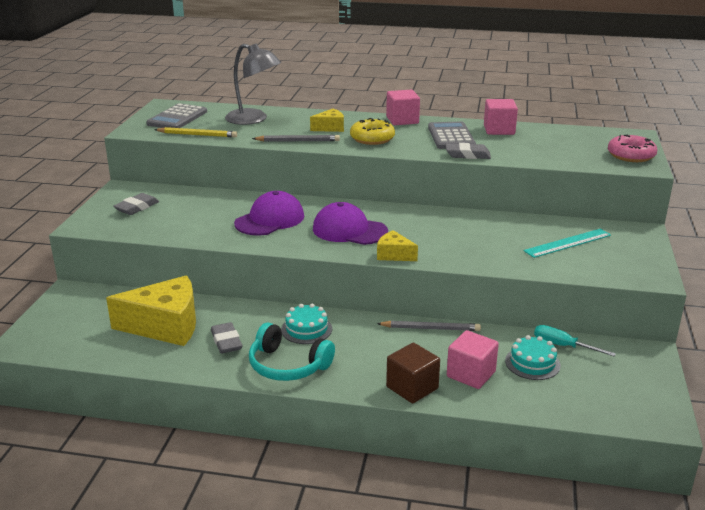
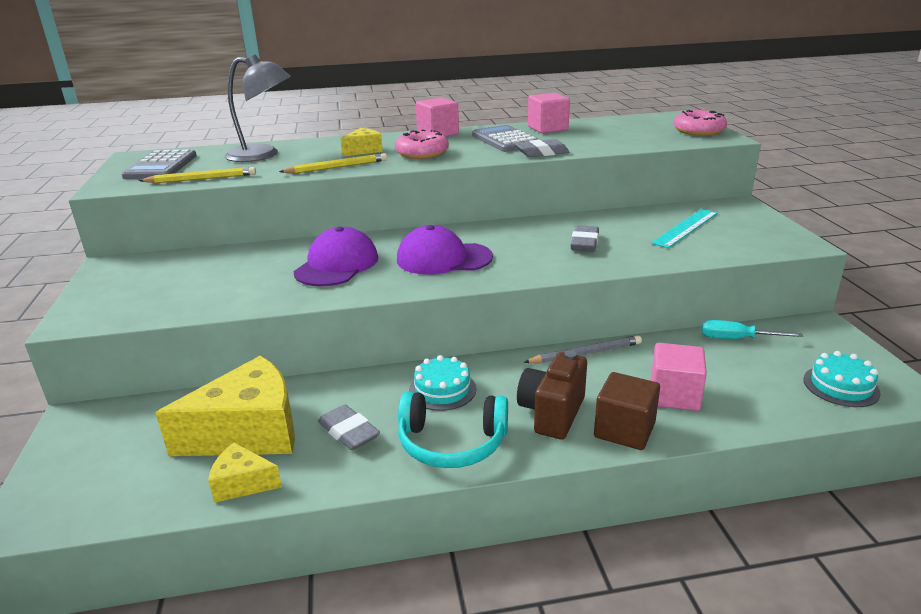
camera: 20 degrees left, 0 degrees up
(137, 207) = (145, 283): grey eraser -> grey eraser (584, 243)
(298, 141) = (336, 167): grey pencil -> yellow pencil
(370, 364) = (552, 413): none -> brown camera
(372, 139) = (422, 153): yellow donut -> pink donut
(394, 255) = (518, 274): yellow cheese -> yellow cheese (242, 483)
(532, 363) = (725, 365): turquoise cake -> turquoise cake (841, 386)

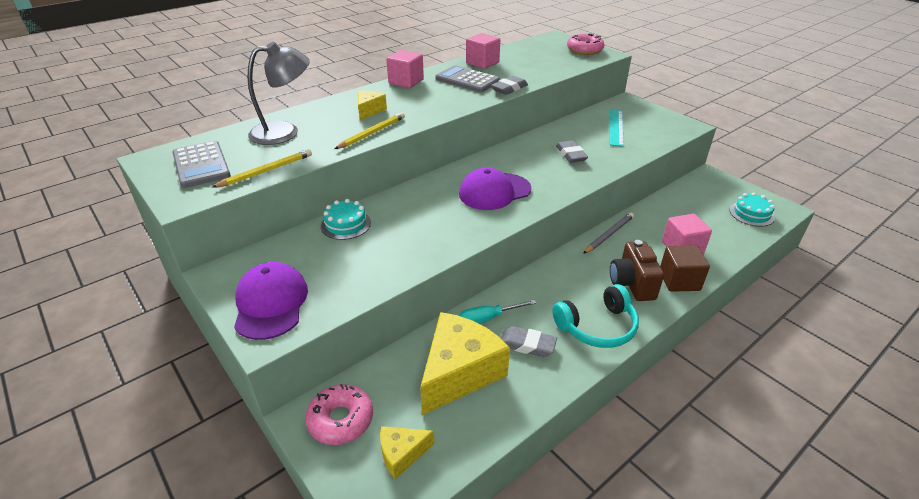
camera: 30 degrees left, 10 degrees up
(242, 483) = (499, 411): yellow cheese -> yellow cheese (402, 454)
(337, 265) = (423, 218): purple cap -> purple cap (271, 303)
(422, 153) = (421, 105): pink donut -> pink donut (341, 420)
(442, 390) = (552, 291): turquoise cake -> turquoise cake (346, 224)
(737, 339) = (678, 198): turquoise screwdriver -> turquoise screwdriver (488, 318)

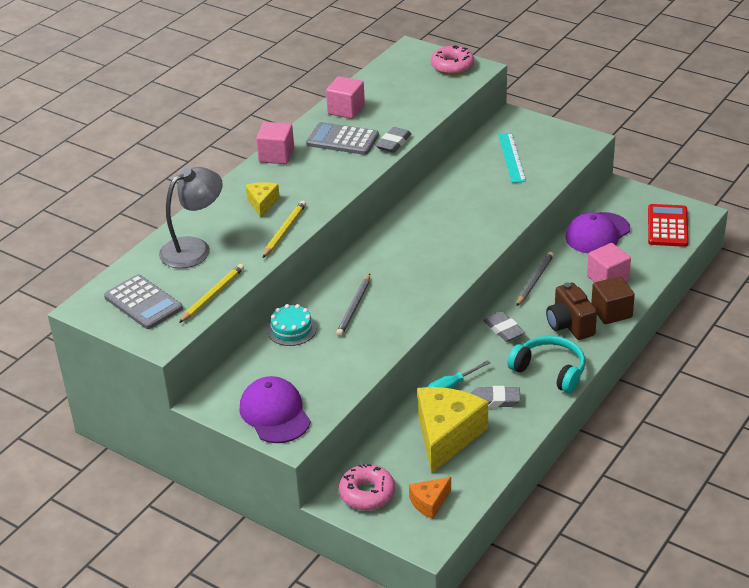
camera: 15 degrees left, 0 degrees up
(402, 454) = (429, 503): yellow cheese -> orange cheese
(415, 217) = (354, 307): none -> grey pencil
(494, 191) = (417, 263): purple cap -> purple cap (597, 233)
(571, 155) = (476, 203): grey eraser -> grey eraser (503, 330)
(597, 326) = (550, 371): turquoise headphones -> turquoise headphones turned 105 degrees counterclockwise
(751, 214) = (667, 226): turquoise cake -> red calculator

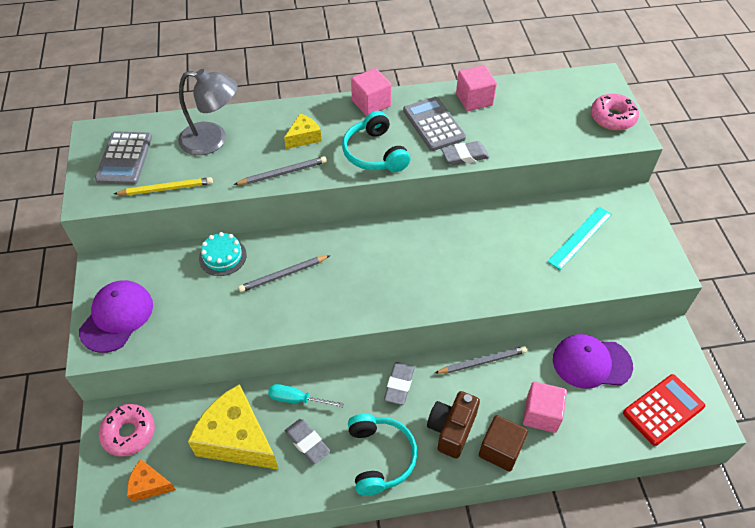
camera: 45 degrees right, 15 degrees up
(284, 231) = (282, 173): yellow pencil -> grey pencil
(330, 180) = (375, 153): none -> turquoise headphones
(446, 436) = (236, 439): yellow cheese -> yellow cheese turned 120 degrees counterclockwise

